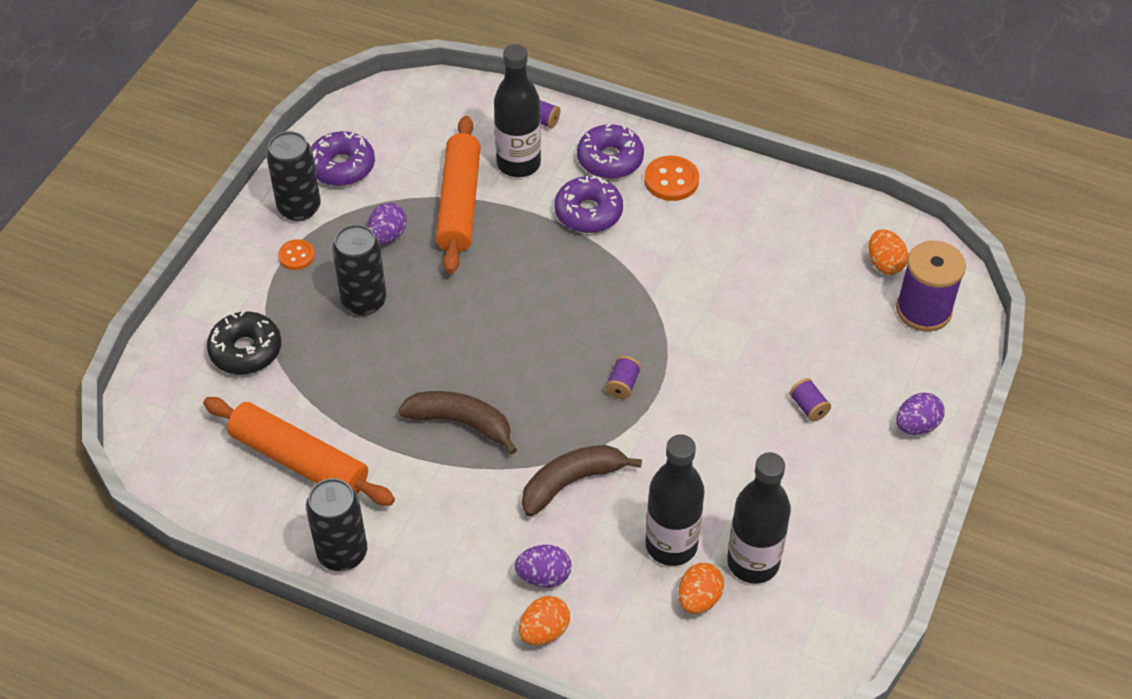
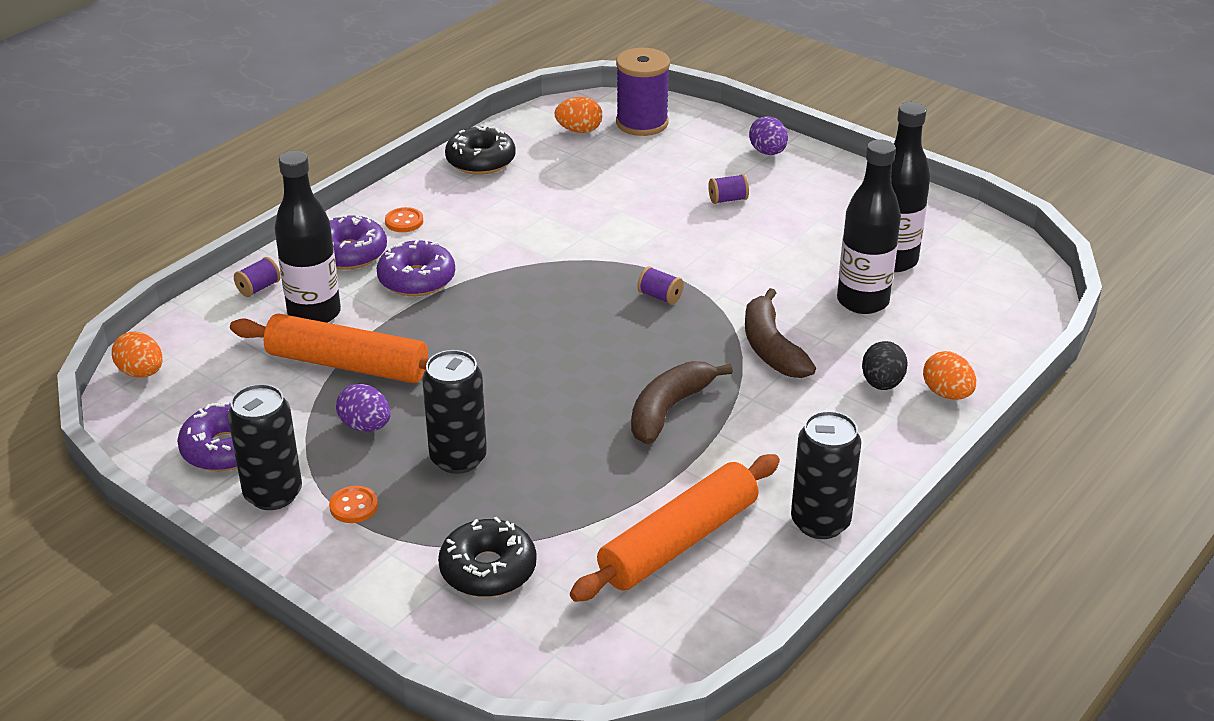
camera: 75 degrees left, 15 degrees down
(544, 576) = (882, 384): purple egg -> black egg
(671, 180) = (404, 221): orange button -> orange button, size x0.63
(699, 599) = (926, 296): orange egg -> orange egg (141, 373)
(794, 205) = (480, 161): none -> black donut

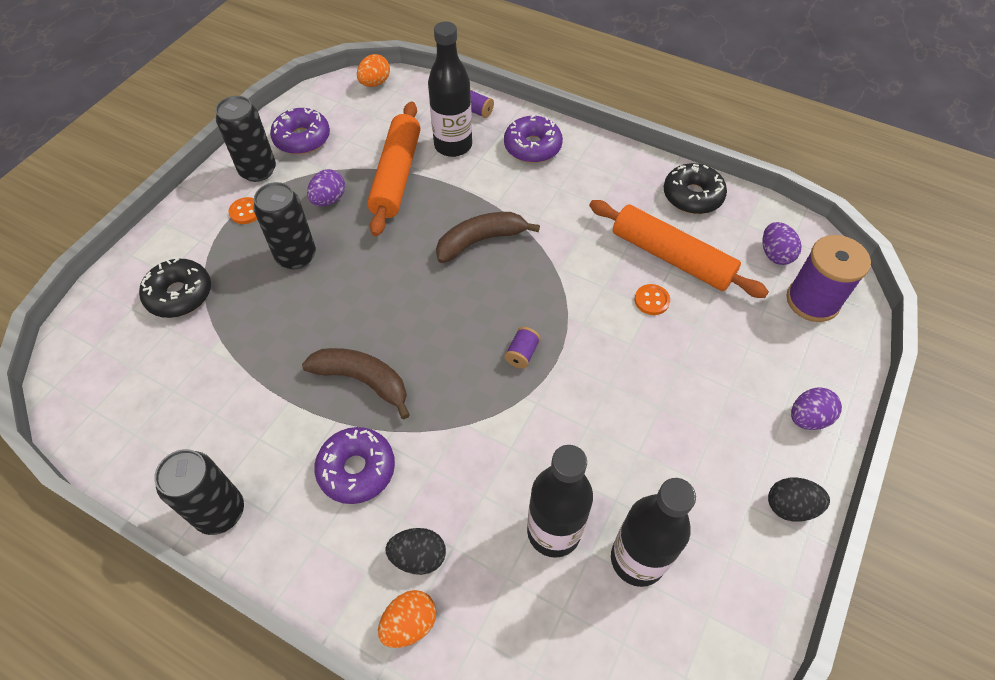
camera: 80 degrees right, 20 degrees up
(404, 221) = (584, 167): orange button -> orange button (651, 300)
(417, 279) = (508, 190): purple donut -> purple donut (357, 469)
(579, 130) = (775, 254): orange egg -> purple egg
(678, 542) = (201, 407): orange rolling pin -> orange rolling pin (671, 257)
(728, 199) = (700, 390): purple spool -> none
(771, 348) = (461, 452): brown banana -> brown banana (480, 241)
(850, 178) = (790, 506): none -> black egg

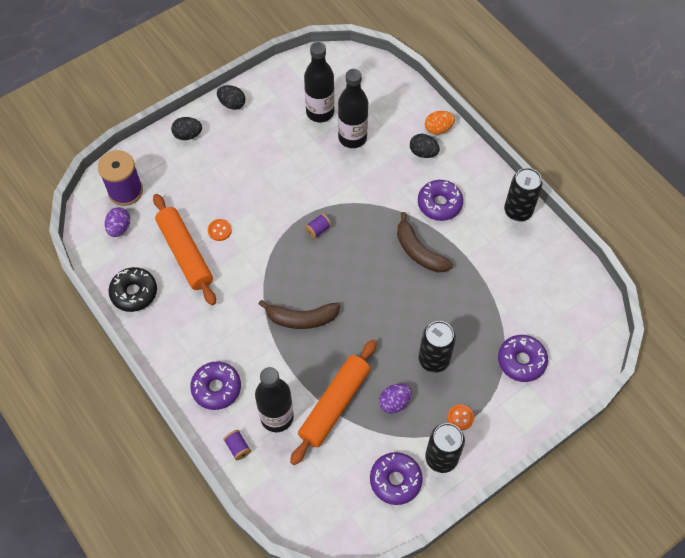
camera: 155 degrees left, 5 degrees up
(179, 294) = (521, 361): black donut -> purple donut
(375, 83) = (308, 525): orange egg -> none
(808, 418) = (188, 135): purple egg -> black egg

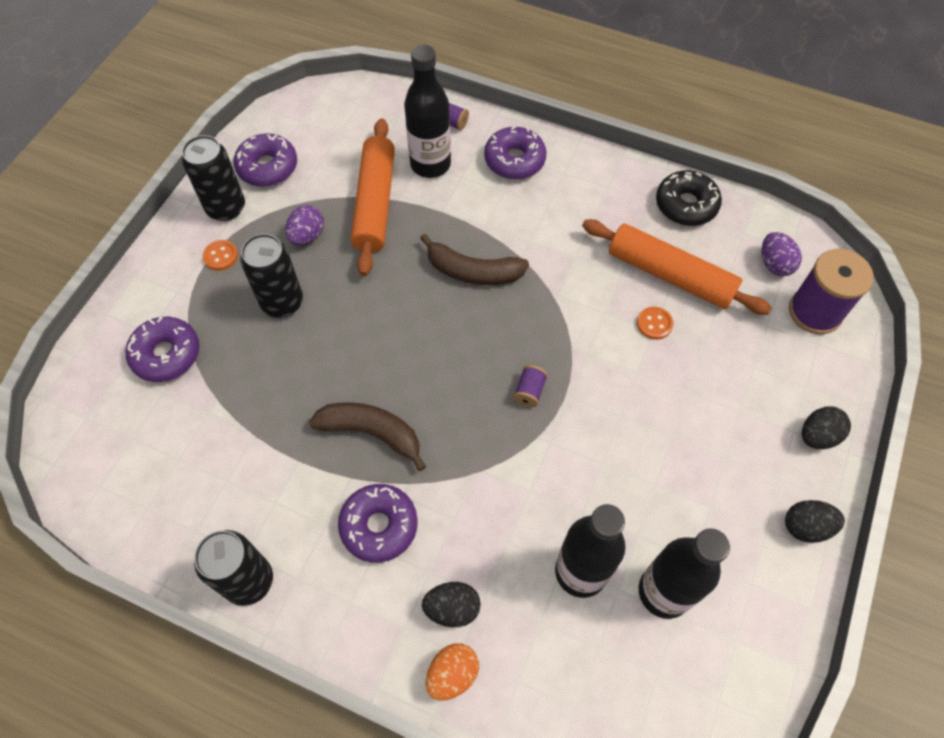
camera: 150 degrees right, 0 degrees up
(301, 318) = (473, 271): brown banana -> brown banana turned 135 degrees counterclockwise

